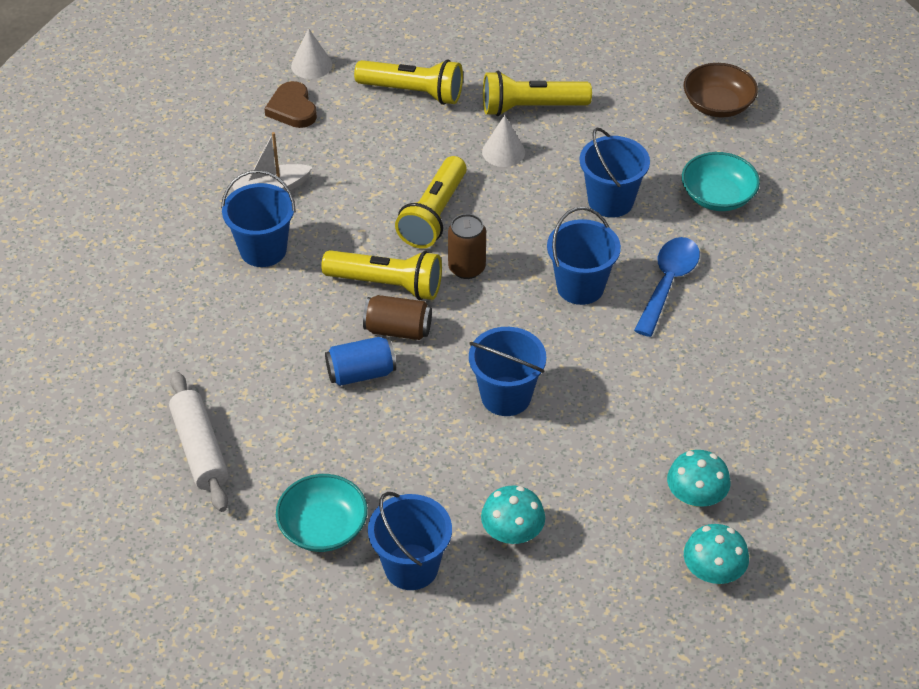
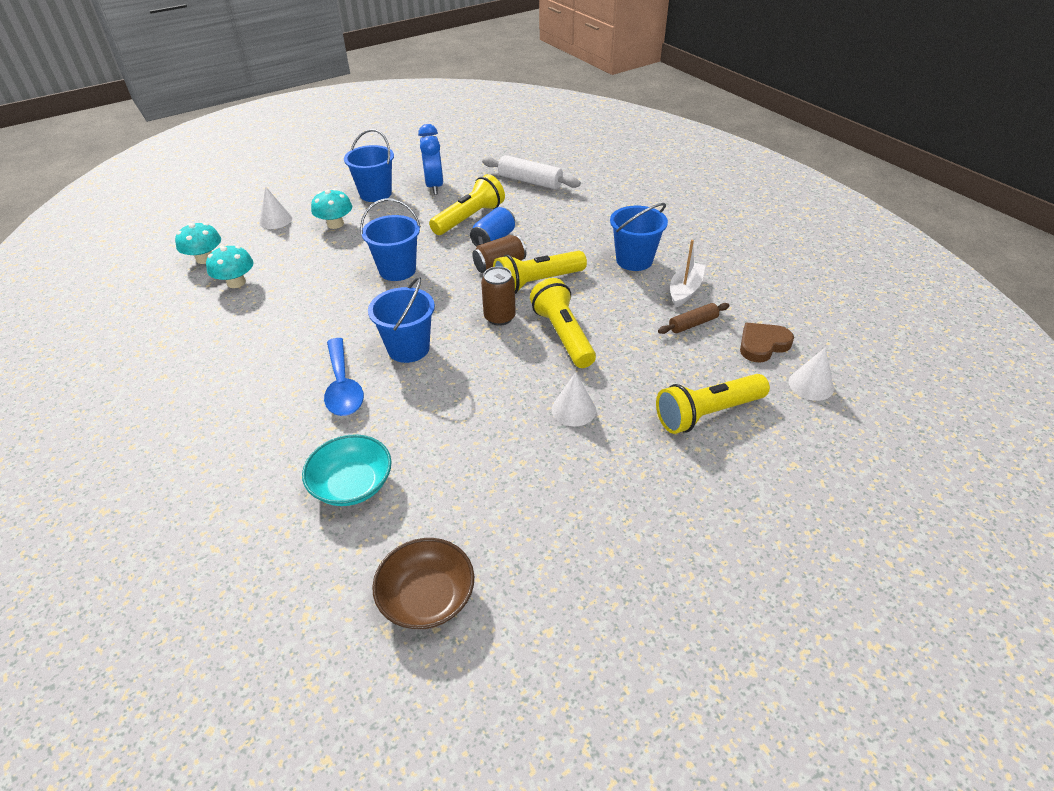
camera: 140 degrees right, 5 degrees down
(292, 109) = (762, 345): brown heart -> brown heart turned 60 degrees counterclockwise
(315, 157) = (693, 324): none -> brown rolling pin
(323, 527) = (434, 186): turquoise bowl -> blue clock
(531, 107) = (600, 465): yellow flashlight -> yellow flashlight (469, 218)
(581, 598) = (275, 220): none -> white cone
(610, 201) = (444, 422): blue bucket -> none

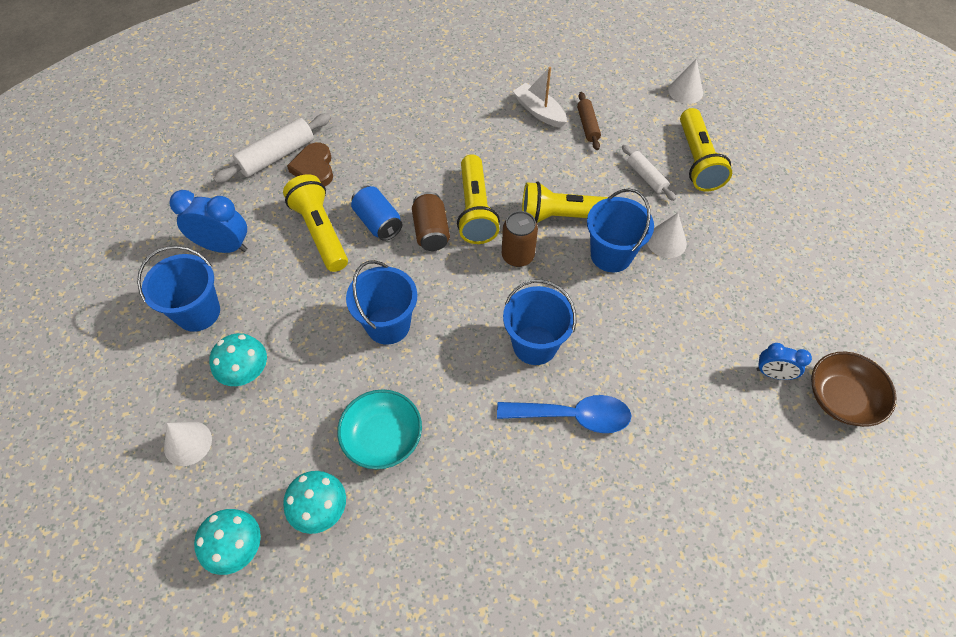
camera: 70 degrees left, 15 degrees up
(352, 484) = (711, 431): turquoise bowl -> turquoise bowl (382, 437)
(438, 525) = (773, 374): none -> blue clock
(634, 260) = (476, 127): blue bucket -> blue bucket (611, 255)
(652, 378) = (646, 177): none -> white rolling pin
(762, 345) = (630, 96): brown heart -> brown heart (314, 168)

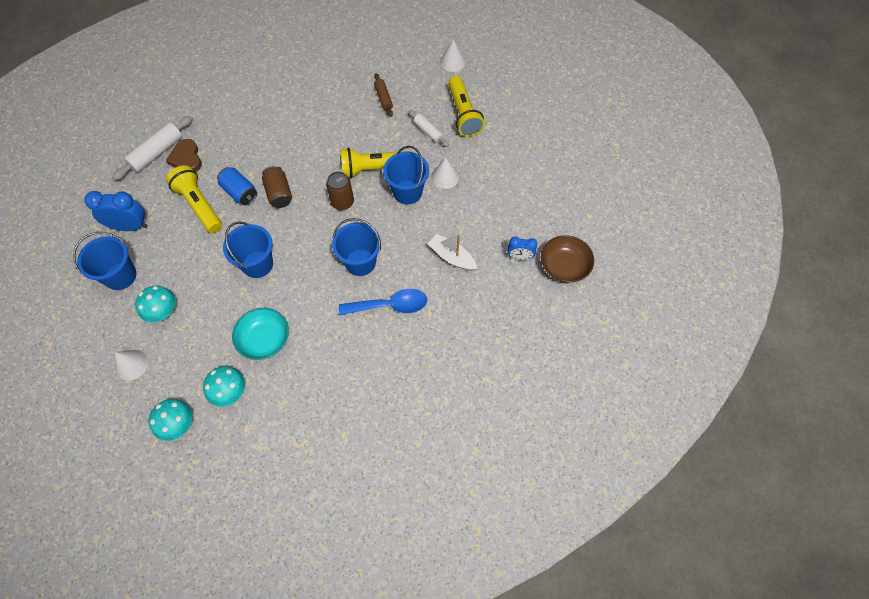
camera: 10 degrees left, 5 degrees up
(475, 210) = (309, 173): yellow flashlight -> none
(539, 111) = (347, 92): white boat -> white boat (452, 257)

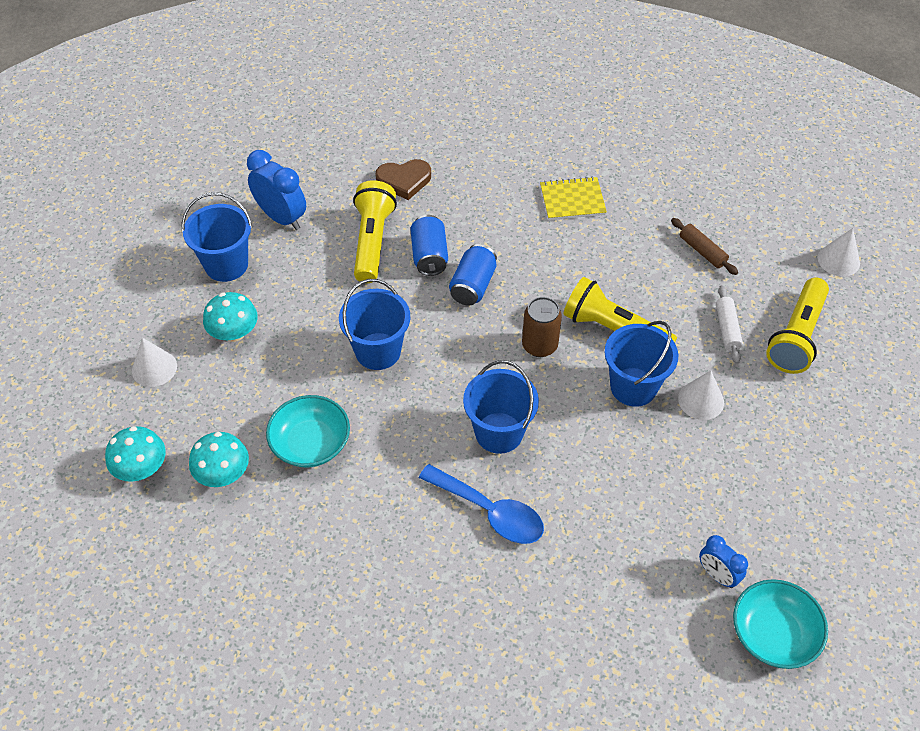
camera: 40 degrees right, 10 degrees down
(157, 153) = (378, 155): white rolling pin -> none
(186, 158) = (404, 181): brown heart -> brown heart turned 120 degrees counterclockwise
(279, 193) = (473, 286): brown can -> blue can
(293, 111) = (572, 200): none -> yellow notebook
(383, 98) = (702, 251): brown rolling pin -> brown rolling pin turned 60 degrees counterclockwise
(452, 257) = (622, 508): white boat -> none
(564, 266) = (773, 634): brown bowl -> turquoise bowl

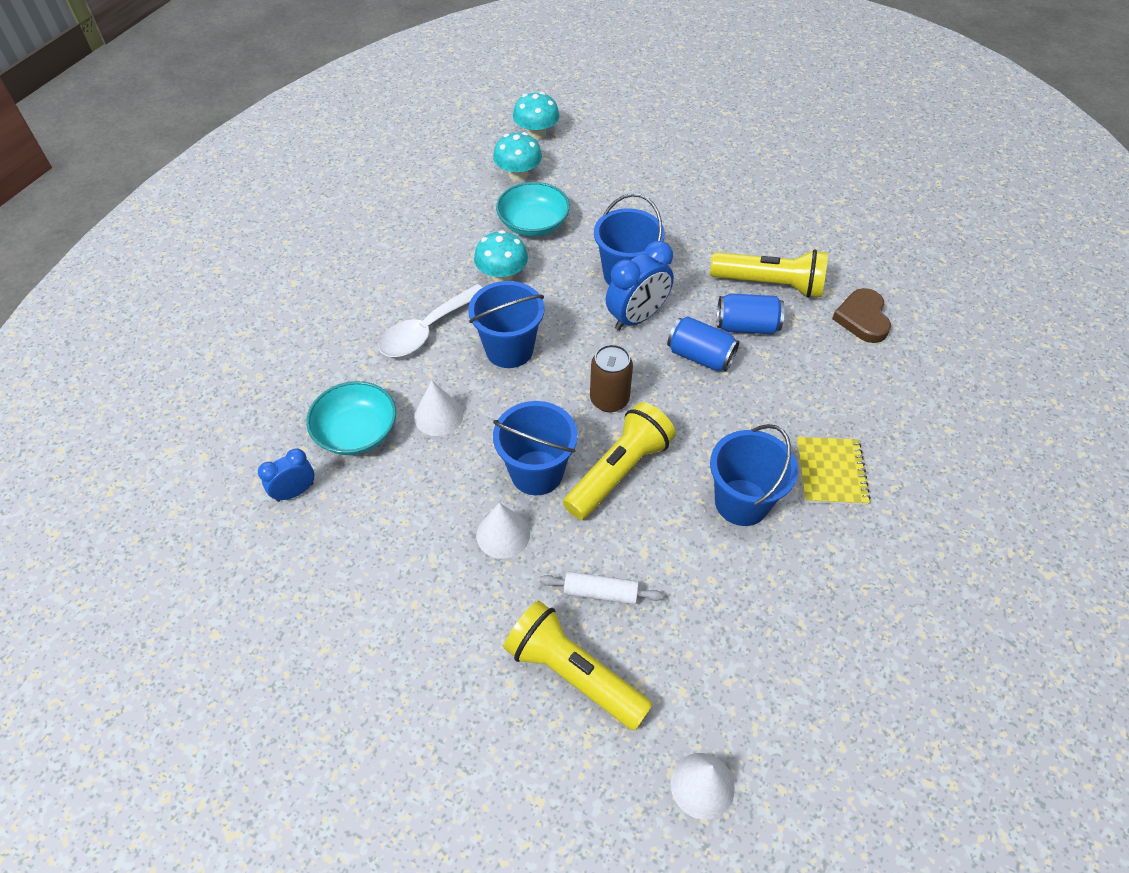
camera: 100 degrees right, 0 degrees up
(154, 368) = (633, 140): white cone -> white cone (438, 415)
(226, 265) = (746, 183): blue bucket -> blue bucket (741, 502)
(234, 333) = (664, 185): turquoise mushroom -> turquoise mushroom (502, 275)
(282, 217) = (806, 222): blue clock -> blue clock (637, 318)
(489, 512) = (427, 330): blue spoon -> white spoon
(702, 251) = (734, 600): brown rolling pin -> none
(773, 634) = (216, 523): turquoise bowl -> turquoise bowl (356, 432)

